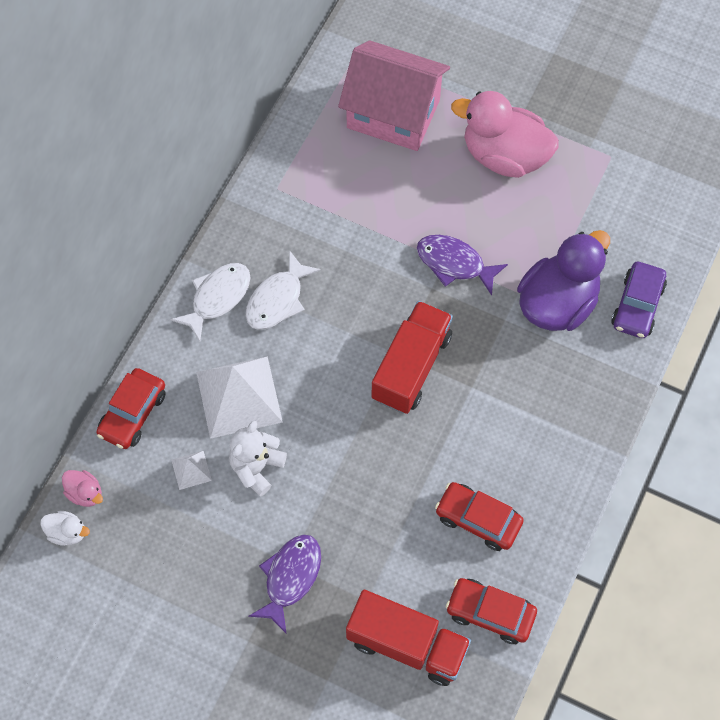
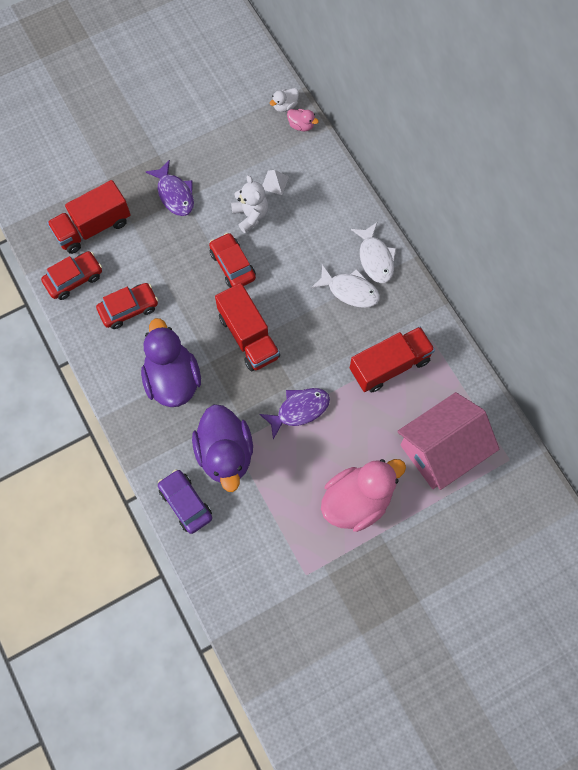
camera: 125 degrees right, 5 degrees up
(85, 493) = (301, 125): pink duck -> pink duck turned 135 degrees counterclockwise
(133, 413) = (332, 173): red car -> red car (232, 265)
(239, 397) = (301, 232): white pyramid -> none
(278, 299) = (349, 290): white fish -> white fish turned 135 degrees clockwise
(338, 209) = (389, 365): none -> red truck
(521, 411) = (172, 379): none -> purple duck

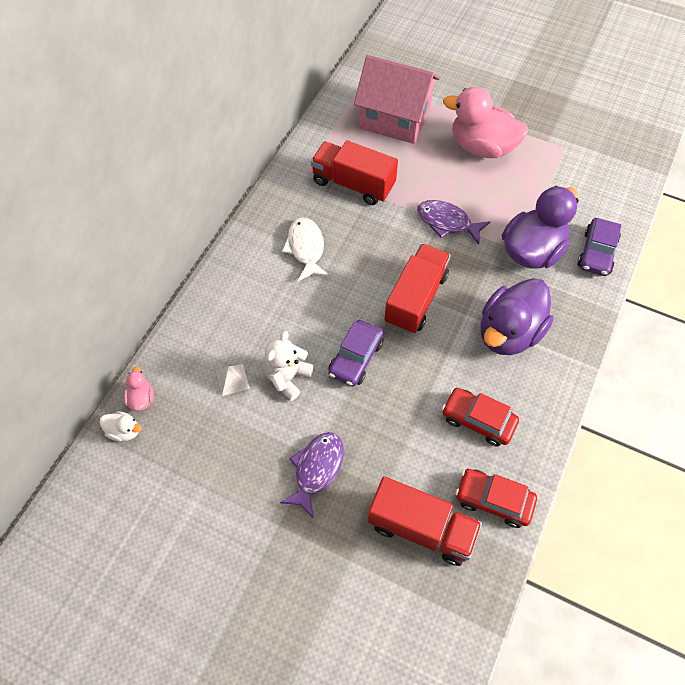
camera: 125 degrees left, 10 degrees down
(232, 265) = (355, 358): red car -> purple car
(375, 258) = (257, 247): white fish -> none

